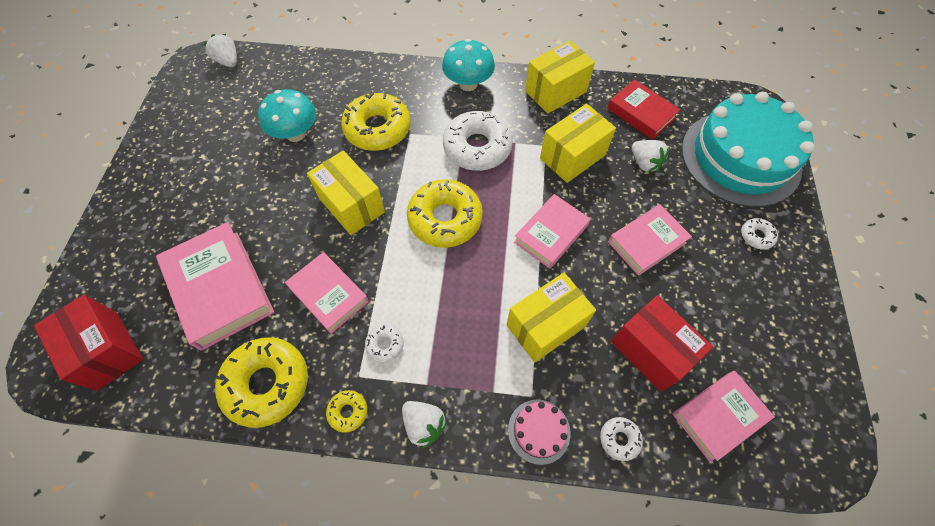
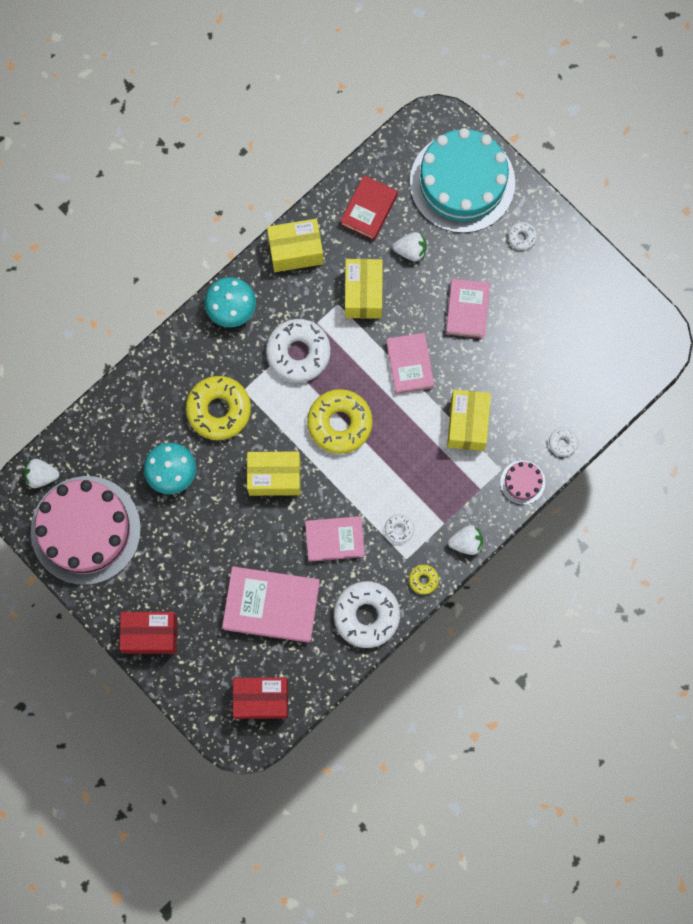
camera: 50 degrees left, 15 degrees up
(200, 112) = (85, 530): none -> pink cake
(267, 384) = (366, 615): yellow donut -> white donut
(555, 92) = (295, 251): yellow box -> yellow box turned 75 degrees clockwise
(641, 113) = (368, 210): red book -> red book turned 60 degrees counterclockwise
(650, 351) = (533, 378): red box -> red box (150, 634)
(718, 416) = (596, 377): pink book -> none

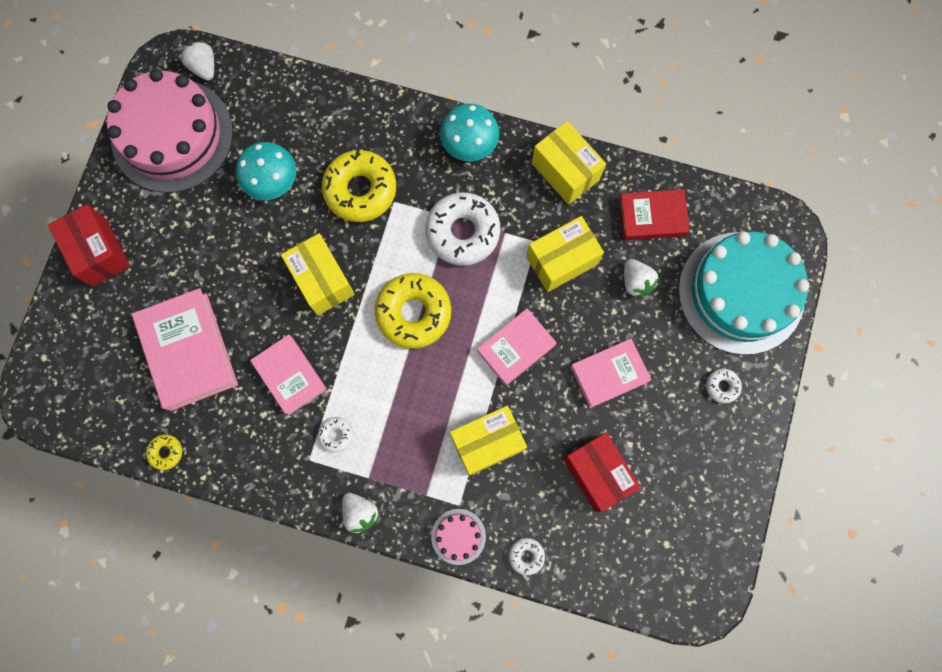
camera: 60 degrees right, 0 degrees up
(261, 699) = (87, 395): red box -> red box (597, 473)
(366, 615) = (227, 452): white donut -> none
(423, 580) = (296, 490): yellow donut -> yellow donut (166, 452)

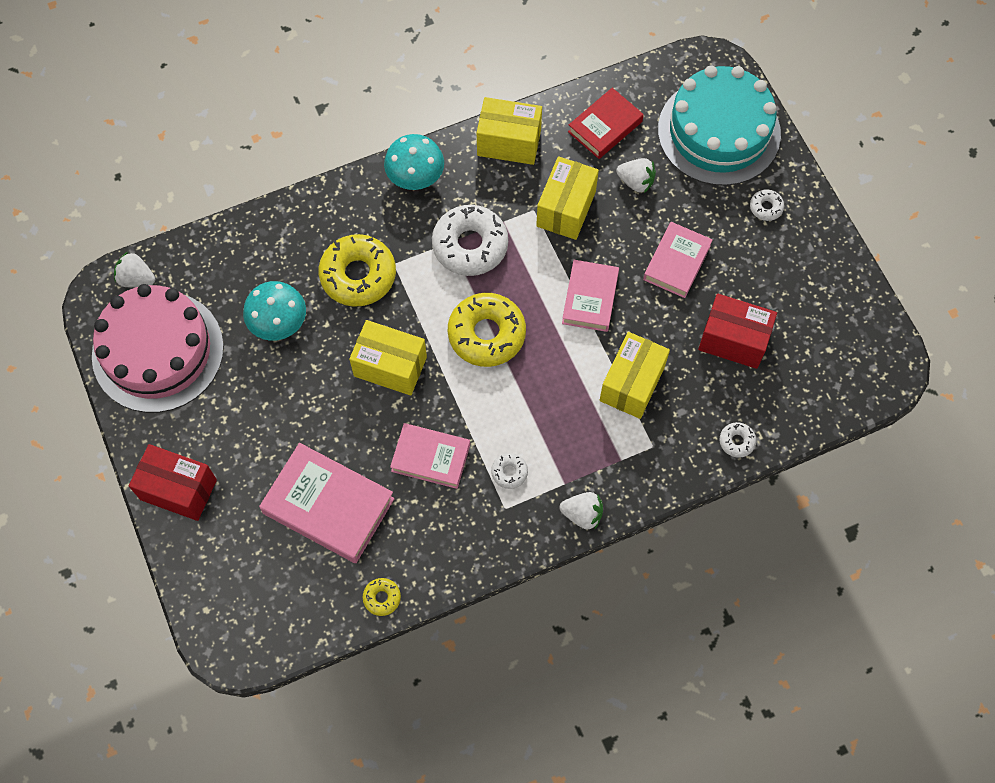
camera: 40 degrees left, 10 degrees down
(458, 536) = (673, 469): pink cake -> none

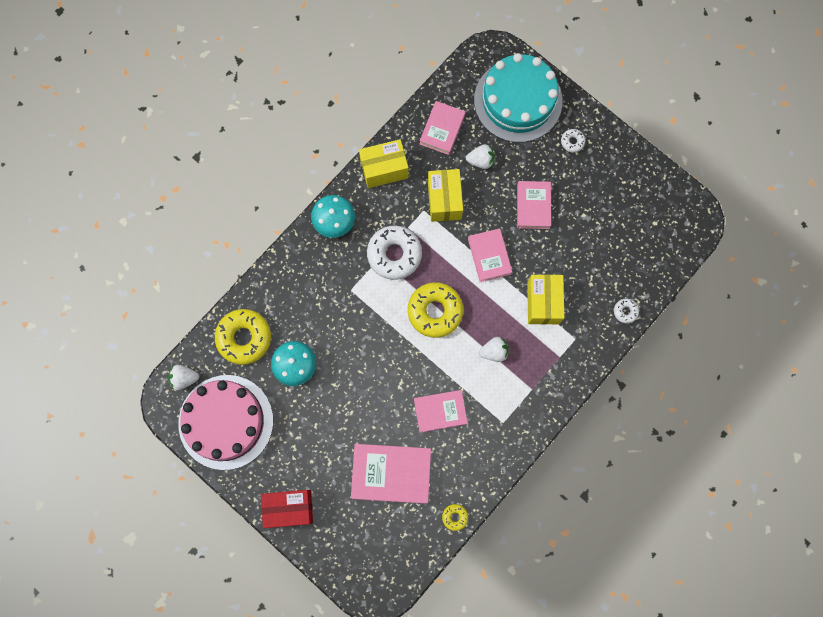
camera: 25 degrees left, 10 degrees up
(358, 275) = (331, 308): yellow donut -> yellow donut (244, 338)
(390, 366) = (384, 362): yellow box -> none
(509, 472) = (494, 398): white donut -> none
(582, 514) = (552, 404): white strawberry -> white strawberry (494, 351)
(605, 127) = (442, 129): red book -> pink book
(733, 340) = (593, 244): red box -> none

